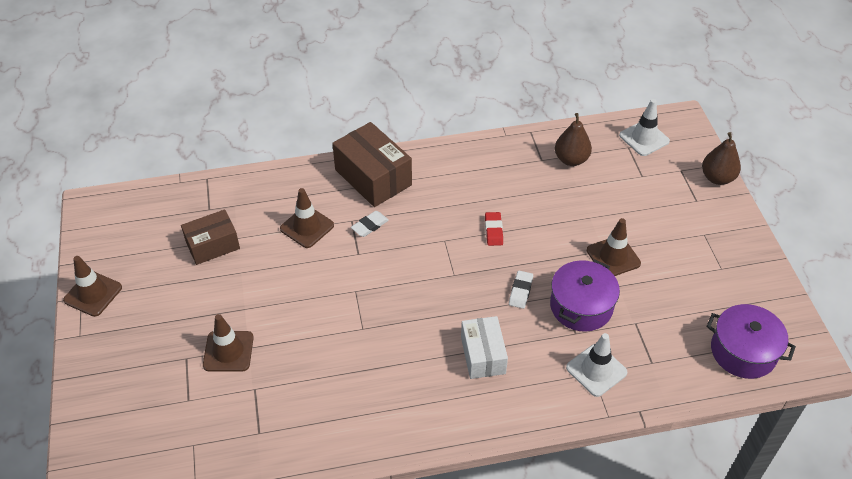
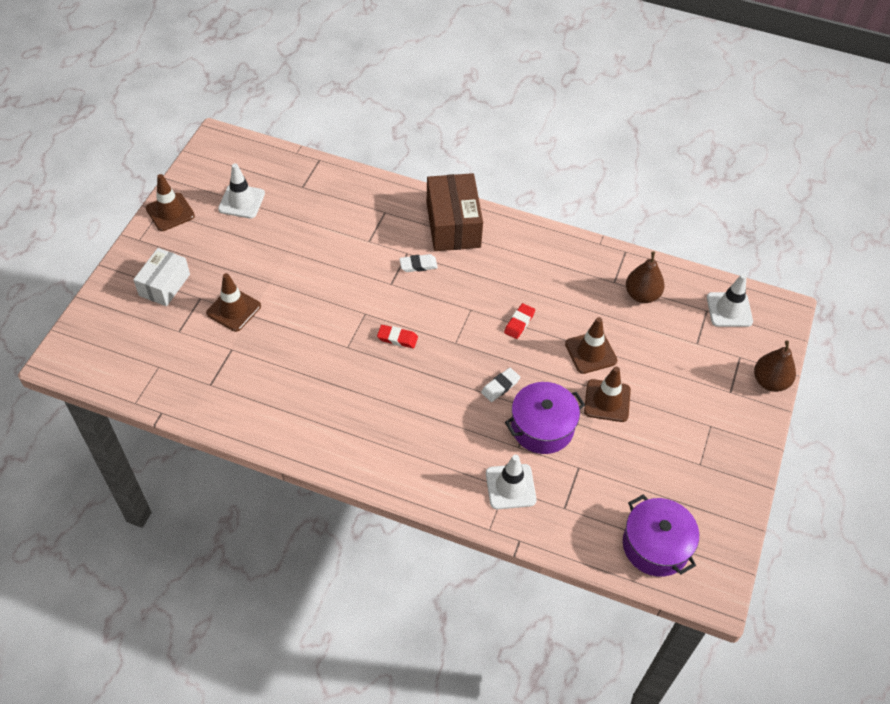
camera: 30 degrees right, 5 degrees up
(159, 249) = (241, 201): none -> white traffic cone
(213, 245) = (283, 218): brown box -> none
(307, 227) = (367, 240): brown traffic cone -> brown traffic cone (590, 352)
(401, 297) = (397, 338): none -> red eraser
(483, 355) = (426, 421): white box -> white box (164, 285)

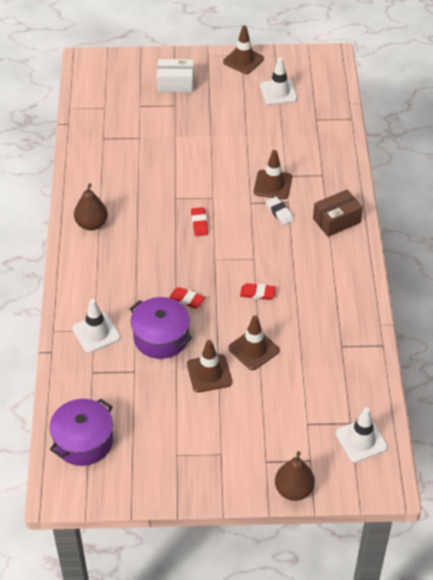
camera: 70 degrees right, 5 degrees down
(233, 309) = (174, 126): brown traffic cone -> brown traffic cone (272, 185)
(453, 225) = (336, 220): brown box -> brown box, size x0.66
(500, 386) = (187, 299): white eraser -> red eraser
(642, 295) = (338, 370): brown pear -> brown pear (91, 224)

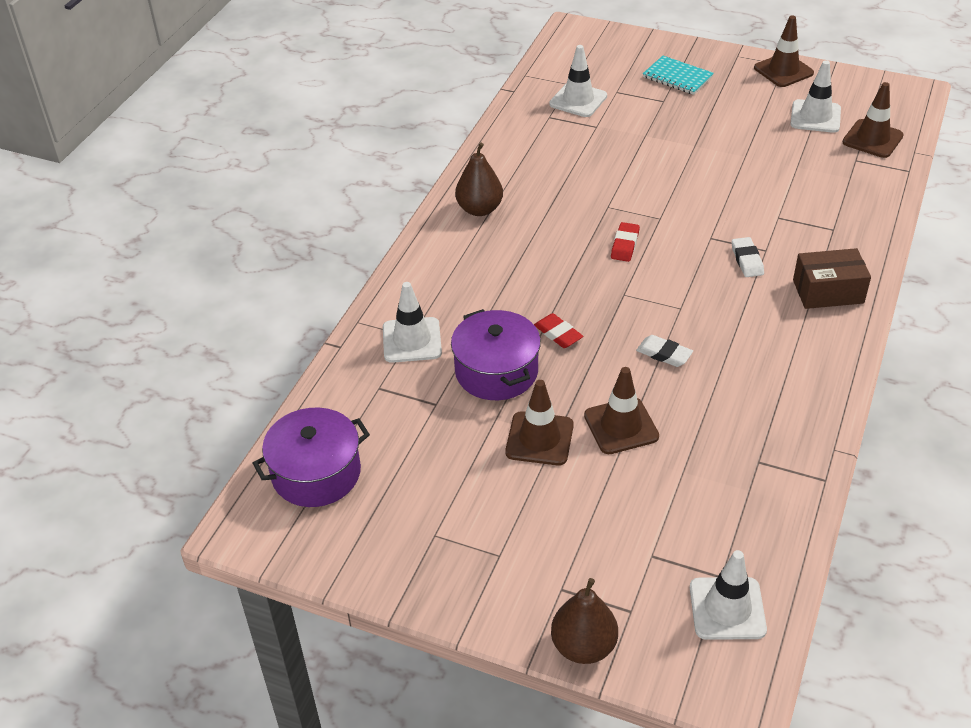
camera: 25 degrees right, 5 degrees down
(117, 119) = (578, 100): none -> white traffic cone
(175, 83) = (677, 77): white box -> turquoise notebook
(257, 293) = (664, 354): red eraser -> white eraser
(272, 185) = (753, 223): brown traffic cone -> brown traffic cone (872, 139)

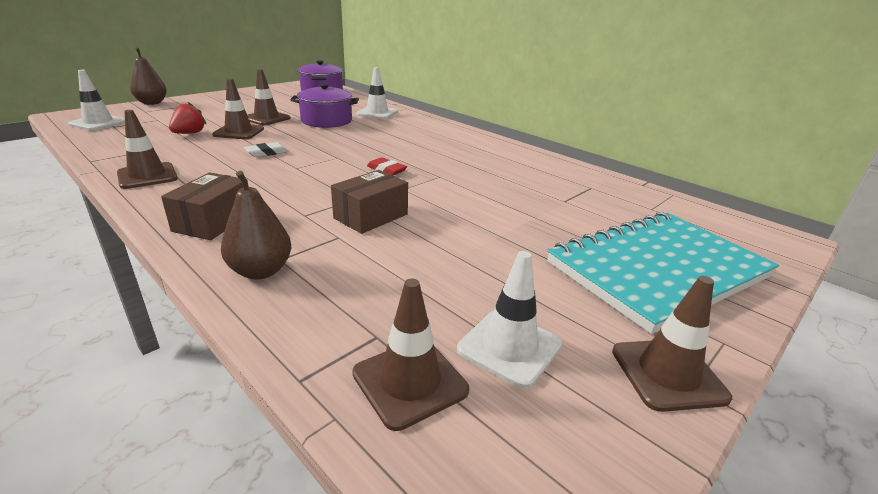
camera: 110 degrees right, 15 degrees down
(479, 209) = (477, 144): brown pear -> brown pear (261, 271)
(558, 334) = (331, 136): red eraser -> none
(578, 100) = (617, 204): white traffic cone -> none
(670, 469) = (189, 133): none -> red strawberry
(677, 77) = (657, 270): turquoise notebook -> turquoise notebook, size x2.26
(731, 215) = (371, 216): none -> brown box
(747, 260) = (305, 203): white eraser -> none
(806, 398) = (147, 176): none -> brown traffic cone

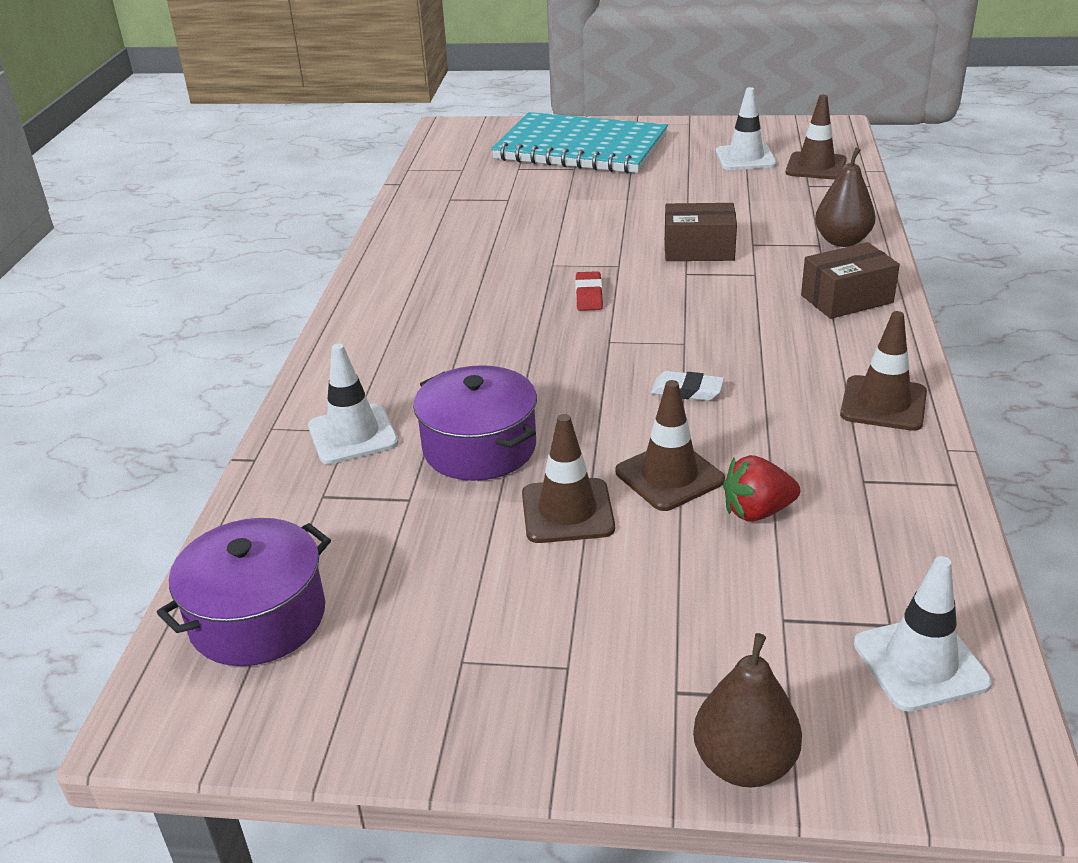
camera: 125 degrees left, 5 degrees up
(668, 374) = (691, 128): brown traffic cone -> none

